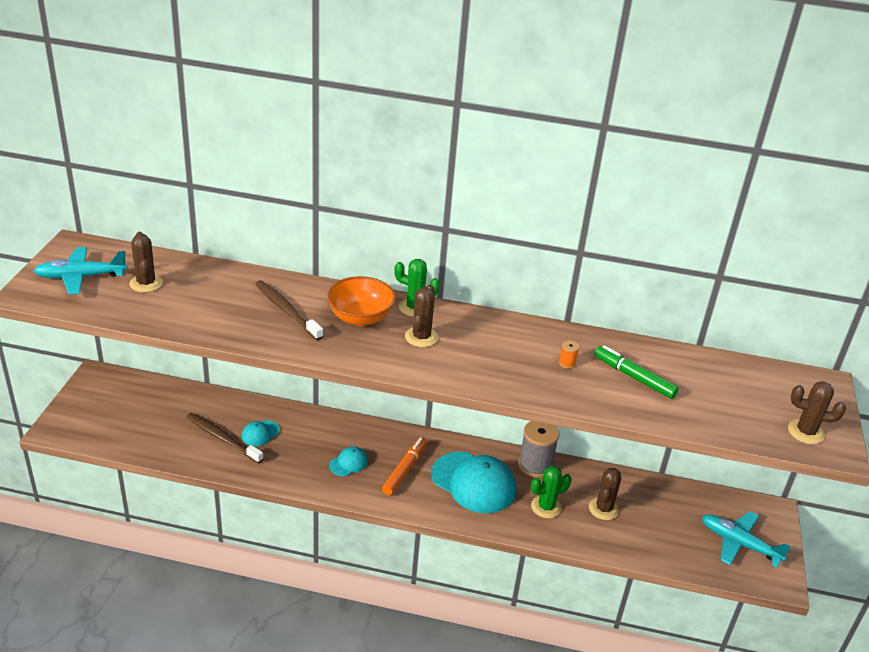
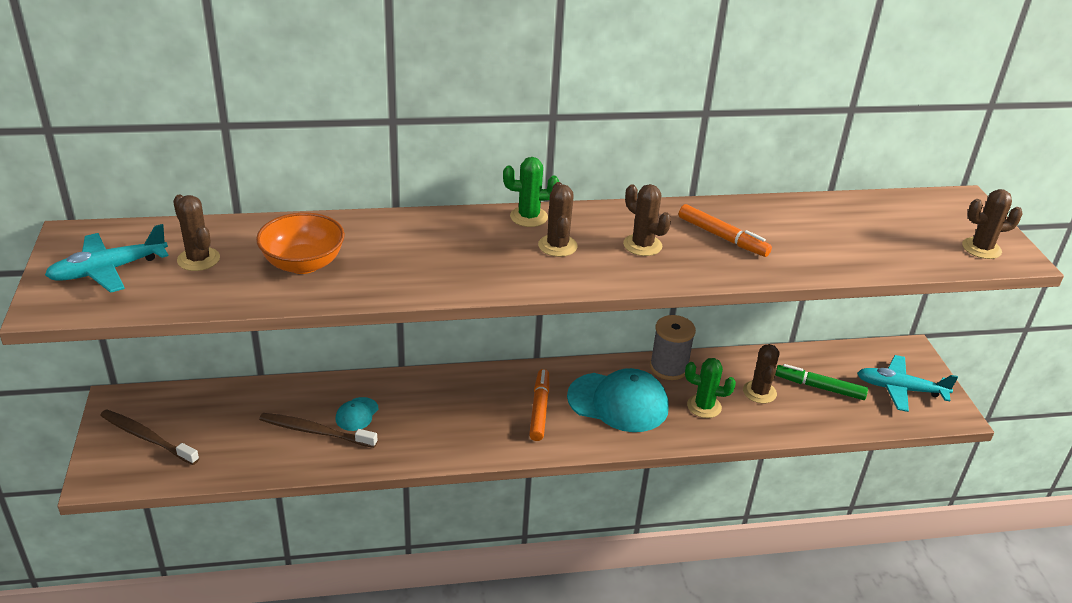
camera: 20 degrees left, 0 degrees up
(286, 310) = (389, 251): brown toothbrush -> brown toothbrush (147, 437)
(348, 463) = (475, 419): turquoise cap -> none
(360, 317) = (478, 240): orange bowl -> orange bowl (303, 264)
(492, 353) = (642, 245): none -> brown cactus
(546, 507) = (704, 406): green cactus -> green cactus turned 60 degrees clockwise
(567, 363) = (722, 237): orange spool -> orange marker
(634, 377) = (794, 235): green marker -> green marker (819, 387)

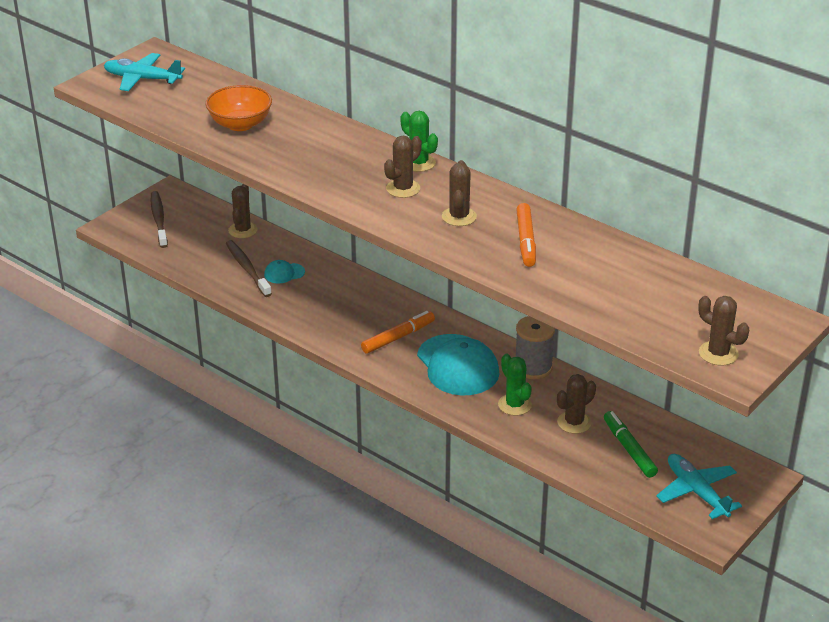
camera: 50 degrees right, 0 degrees up
(198, 259) = (193, 95): brown cactus -> brown cactus (243, 230)

